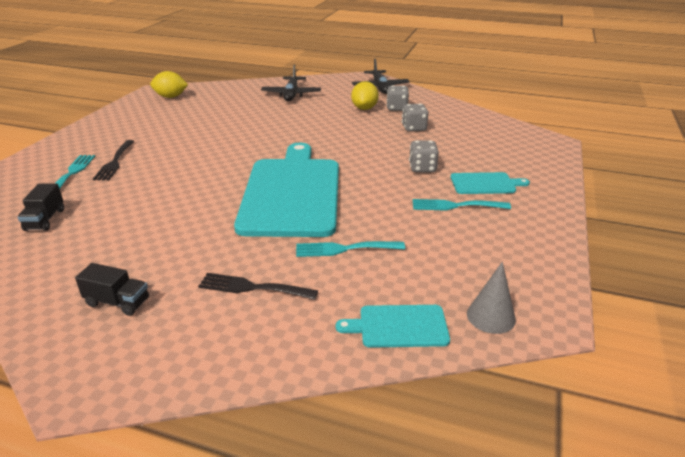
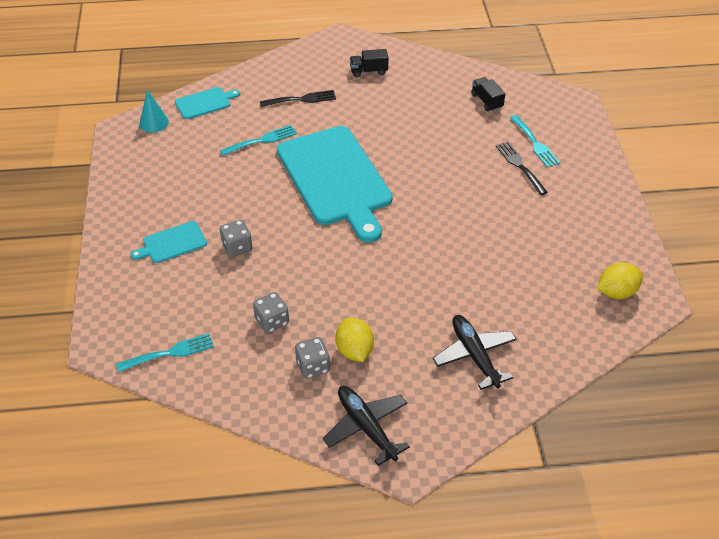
camera: 155 degrees right, 15 degrees up
(455, 206) = (193, 206): turquoise fork -> turquoise fork (170, 353)
(491, 316) = (154, 122): grey cone -> turquoise cone

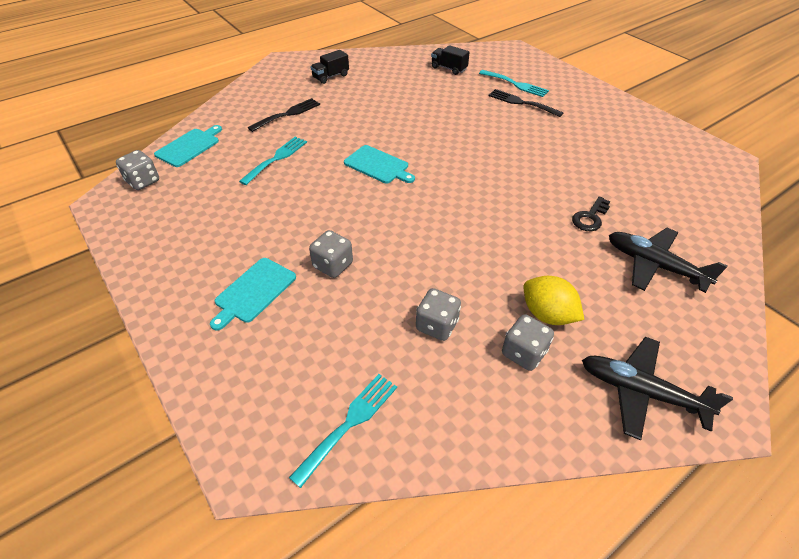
camera: 30 degrees left, 0 degrees up
(154, 122) = (143, 181): turquoise cone -> grey dice
(336, 179) = (378, 165): turquoise cutting board -> turquoise cutting board, size x0.43
(465, 297) = (590, 217): none -> black key
(616, 292) = (694, 164): yellow lemon -> none

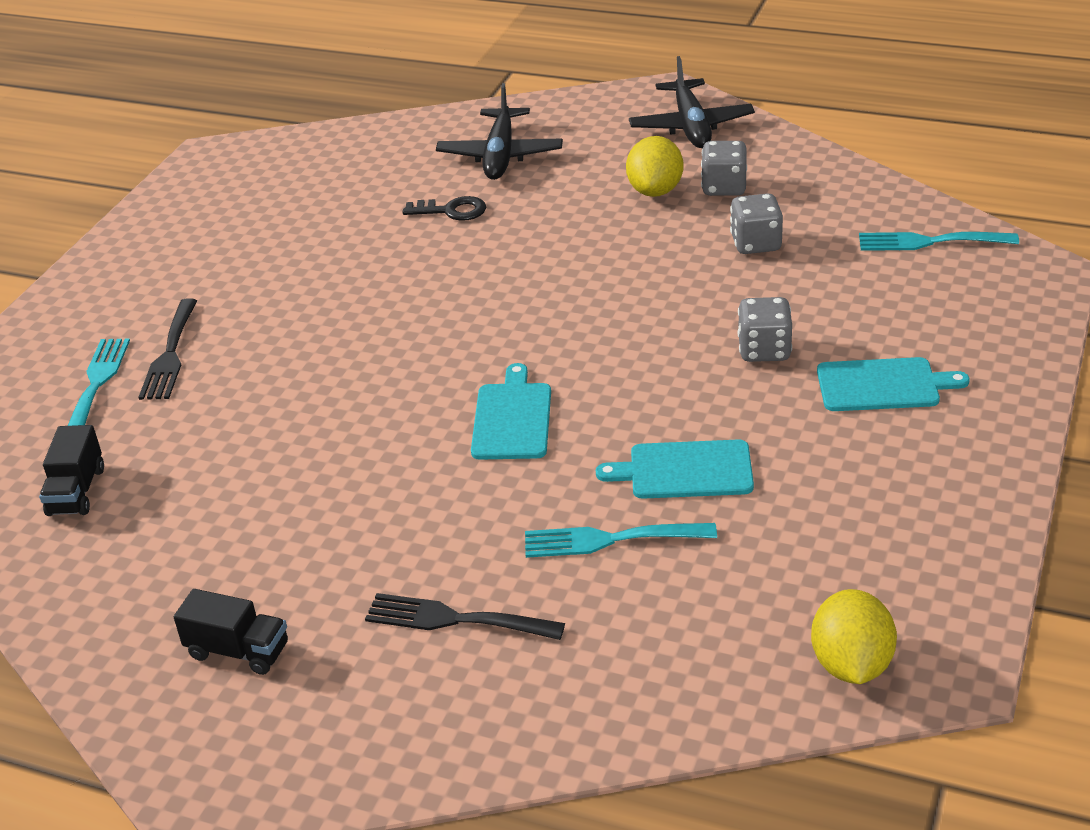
camera: 120 degrees left, 10 degrees down
(143, 181) = (851, 664): grey dice -> yellow lemon
(189, 146) = (697, 685): turquoise cutting board -> turquoise cutting board (685, 470)

